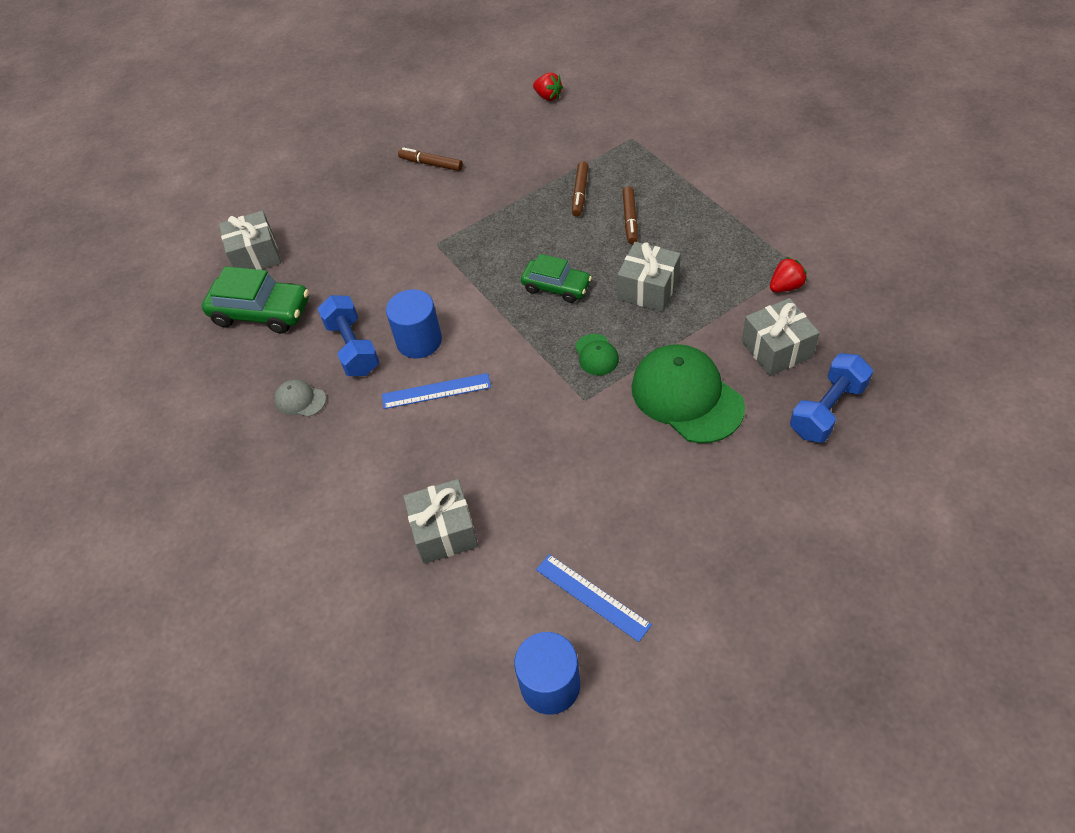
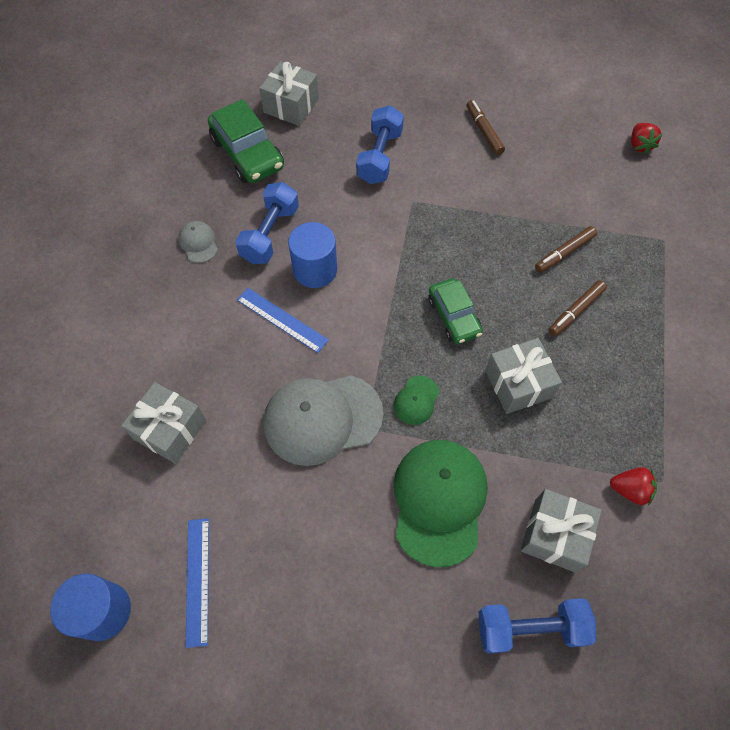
camera: 40 degrees right, 10 degrees up
(373, 235) = (379, 157): none -> blue dumbbell
(547, 422) = (322, 419): none -> grey cap

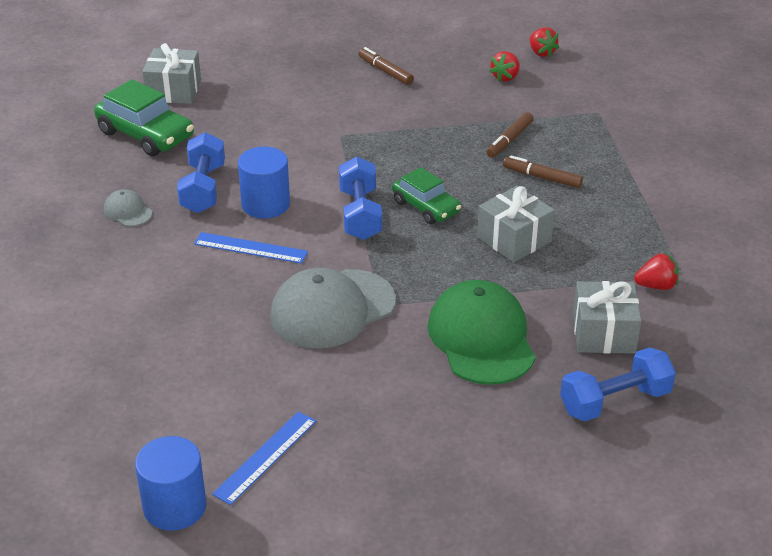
camera: 20 degrees left, 25 degrees down
(170, 430) = (174, 355): grey gift -> none
(198, 580) = (266, 457): blue ruler -> blue ruler turned 60 degrees clockwise
(379, 157) = (289, 110): blue dumbbell -> blue dumbbell (360, 214)
(416, 400) = (420, 274): green cap -> none
(576, 311) = (542, 178): brown marker -> brown marker turned 90 degrees clockwise
(592, 168) = (505, 77): none -> red strawberry

